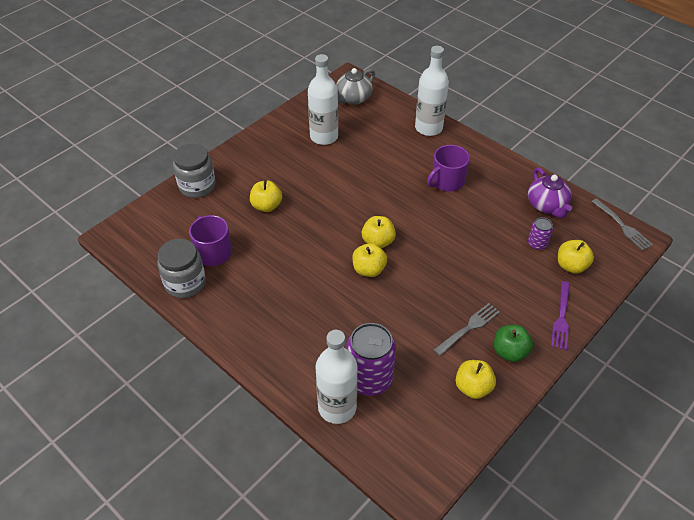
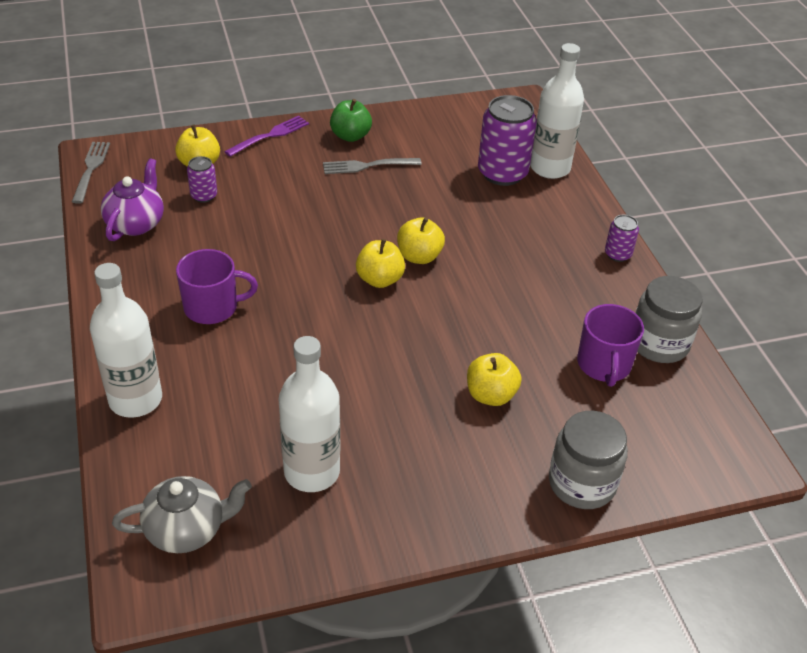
camera: 150 degrees left, 5 degrees down
(240, 342) = (617, 254): none -> purple can
(473, 387) = (412, 130): yellow apple -> none

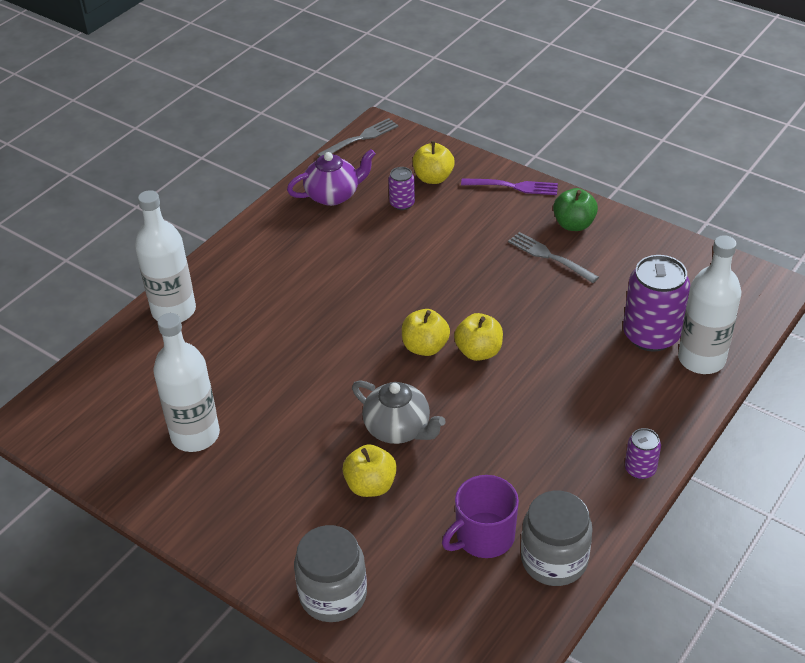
camera: 55 degrees right, 0 degrees up
(187, 529) = (91, 408): grey teapot -> grey teapot (398, 429)
(212, 307) = (295, 285): purple mug -> none

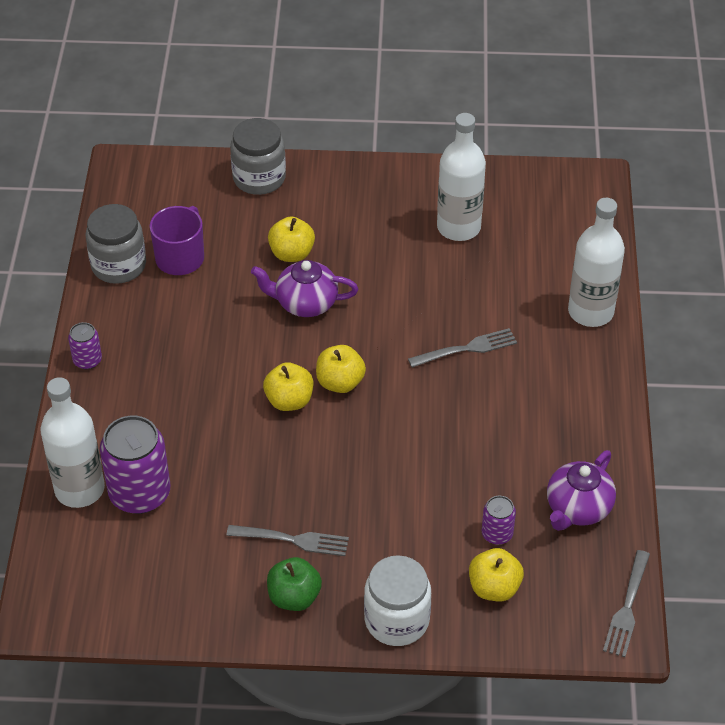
camera: 145 degrees right, 5 degrees up
(300, 327) = (466, 349): none -> grey fork
(398, 429) = (305, 303): grey teapot -> purple teapot
(513, 187) = (397, 620): purple fork -> white jar

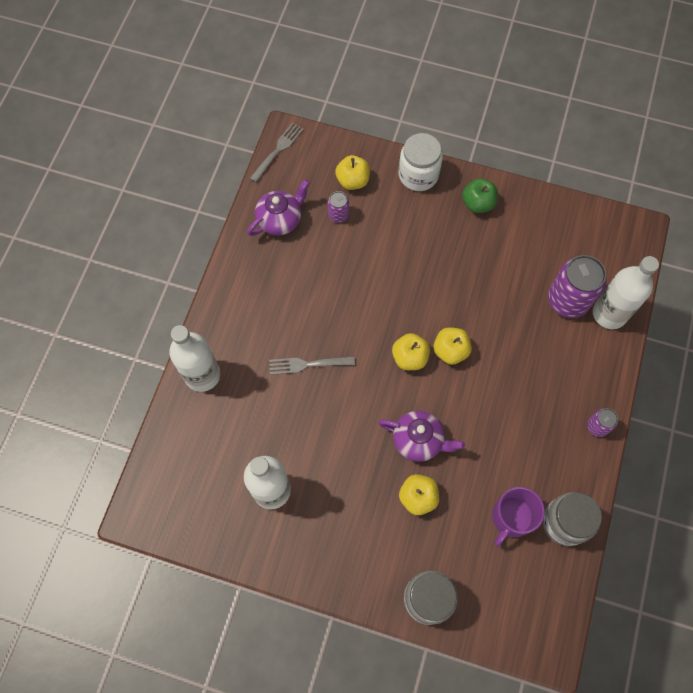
camera: 165 degrees left, 20 degrees up
(292, 540) = (471, 242): grey fork -> none

